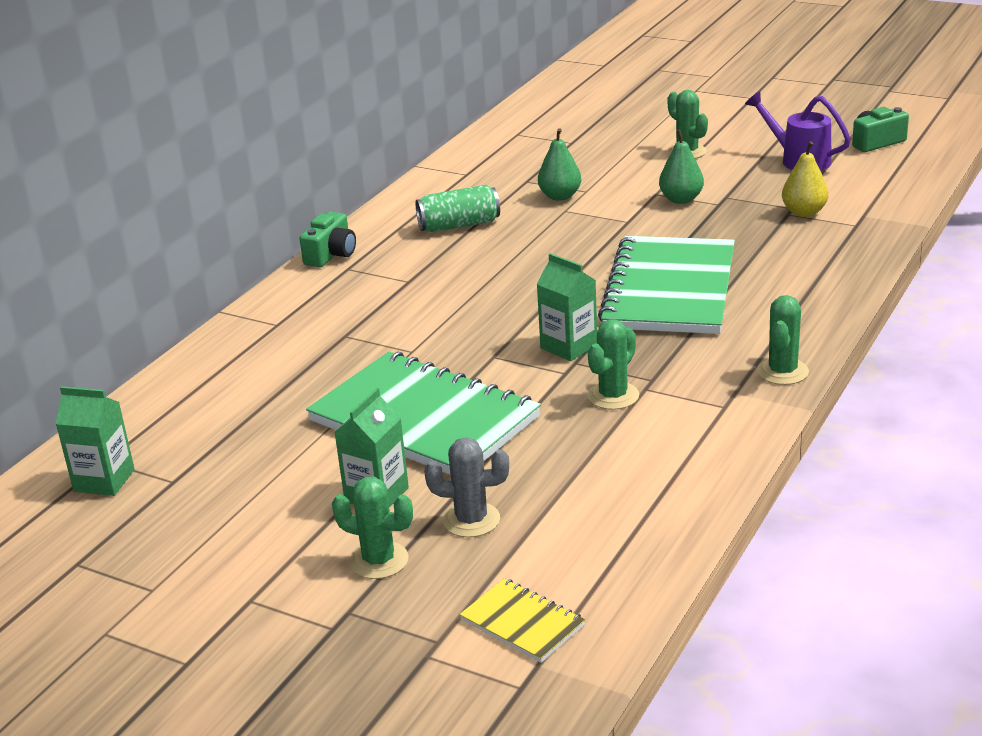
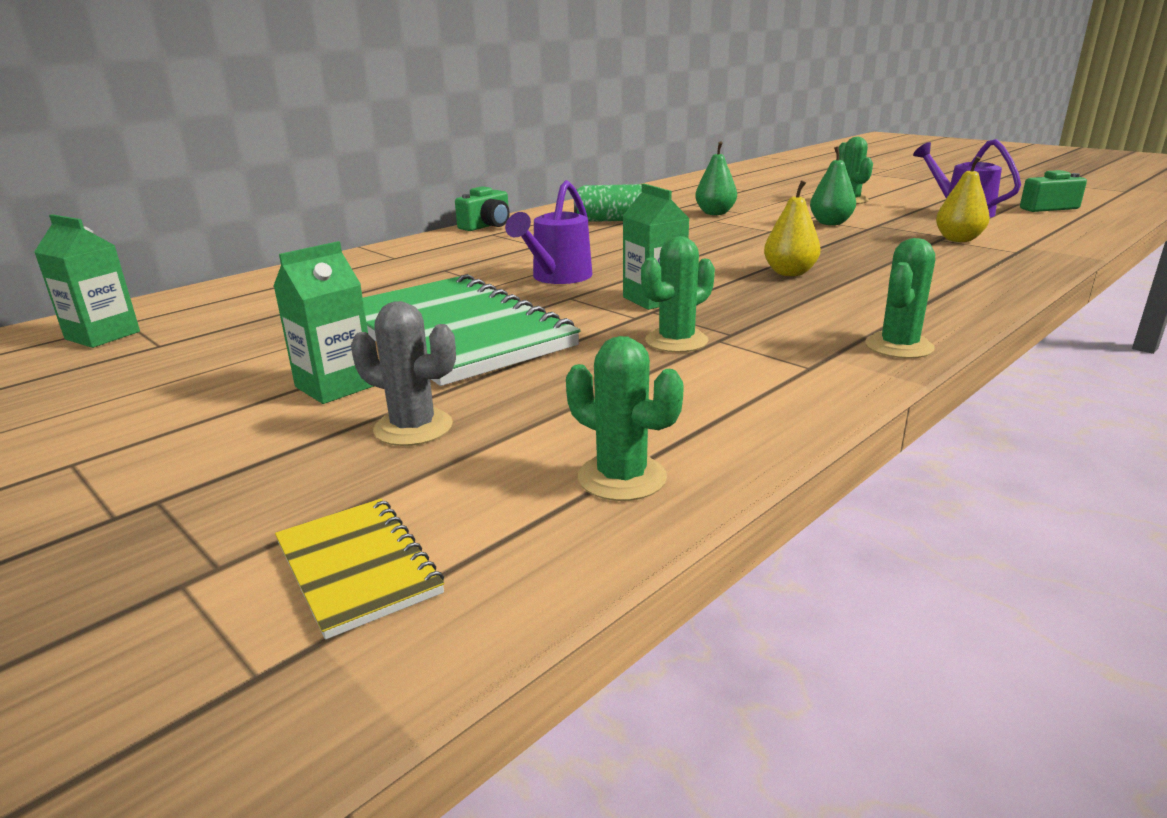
camera: 15 degrees right, 5 degrees down
(379, 560) = (262, 450): green cactus -> green cactus (622, 478)
(464, 330) = (557, 278): none -> purple watering can
(670, 289) = (789, 273): green notebook -> yellow pear

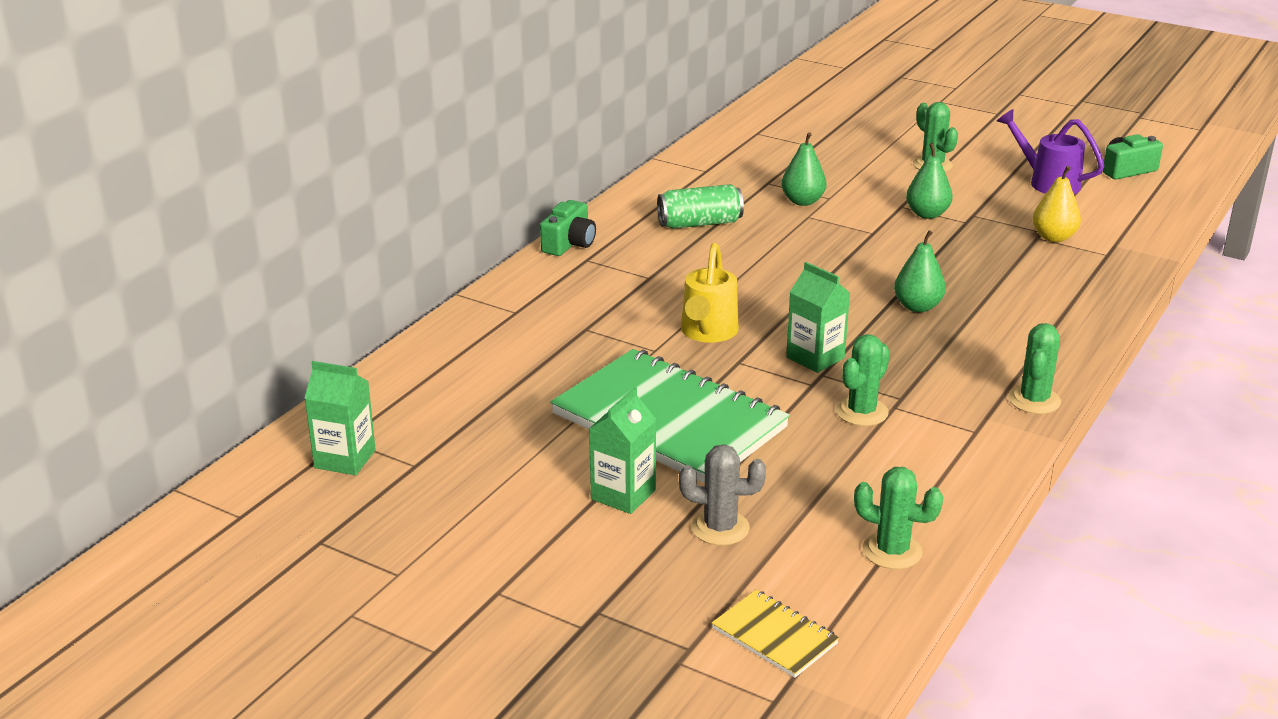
camera: 15 degrees left, 5 degrees up
(557, 278) = (707, 333): purple watering can -> yellow watering can
(789, 273) = (917, 307): yellow pear -> green pear

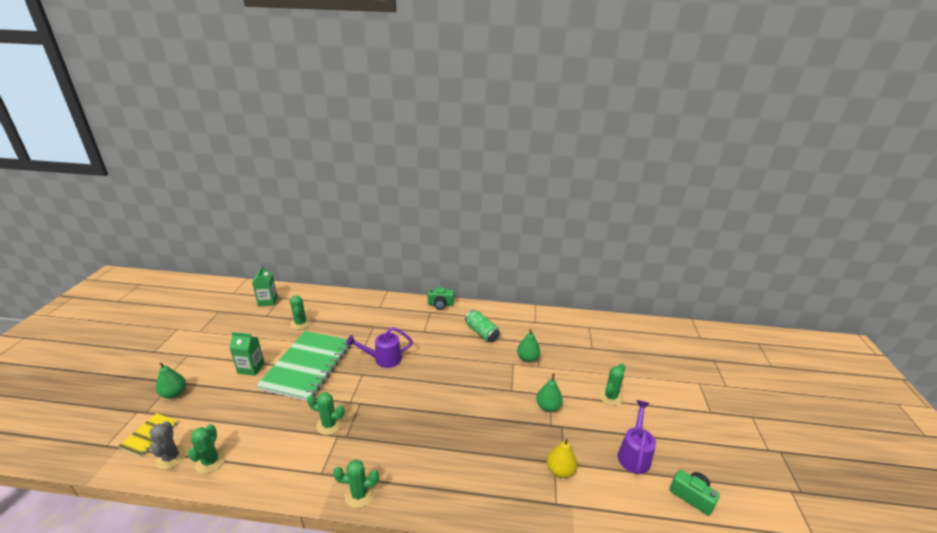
camera: 65 degrees right, 0 degrees up
(494, 417) = (300, 323): none -> green cactus
(707, 333) = (383, 359): yellow watering can -> purple watering can
(720, 528) = (228, 400): grey cactus -> grey cactus (171, 457)
(815, 357) = (374, 397): green carton -> none
(917, 307) = (441, 424): green pear -> green pear (174, 393)

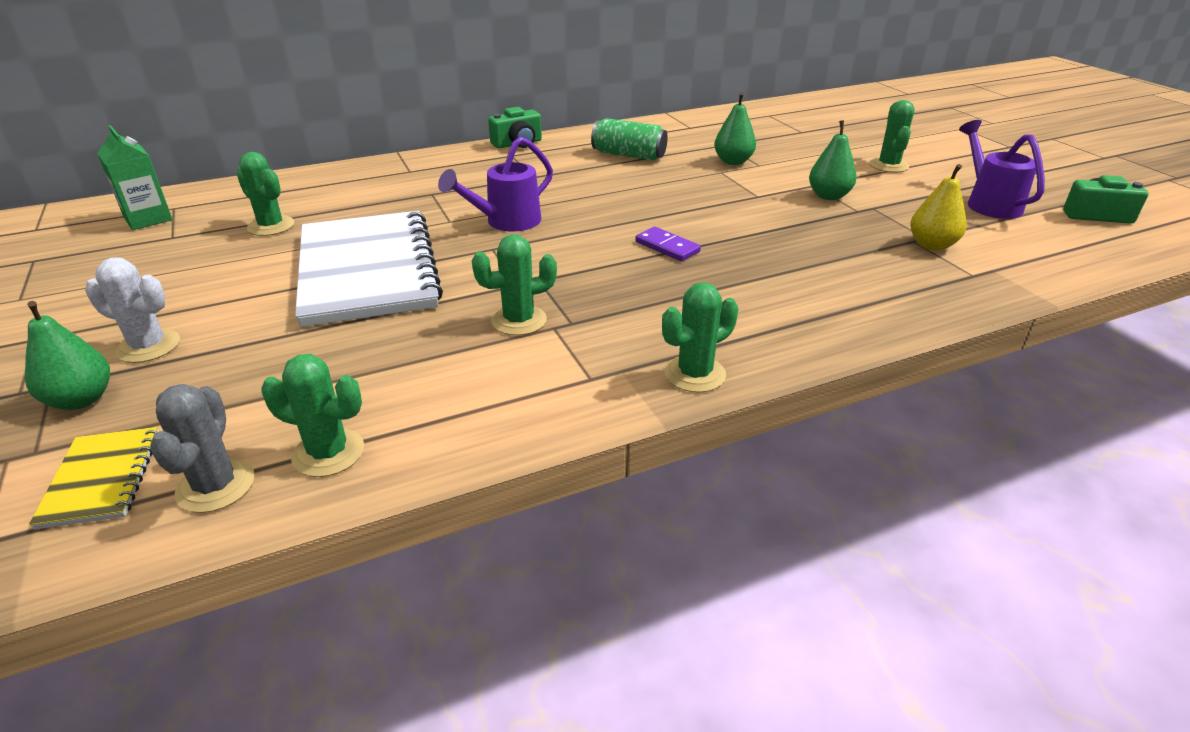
camera: 30 degrees left, 5 degrees up
(171, 457) = (216, 486): grey cactus -> grey cactus turned 45 degrees clockwise
(210, 461) = (328, 453): green cactus -> green cactus turned 45 degrees counterclockwise
(211, 375) = (148, 346): none -> white cactus
(251, 368) = (238, 308): green carton -> none
(307, 366) = (367, 270): green notebook -> white notebook
(431, 407) = (667, 247): none -> purple domino

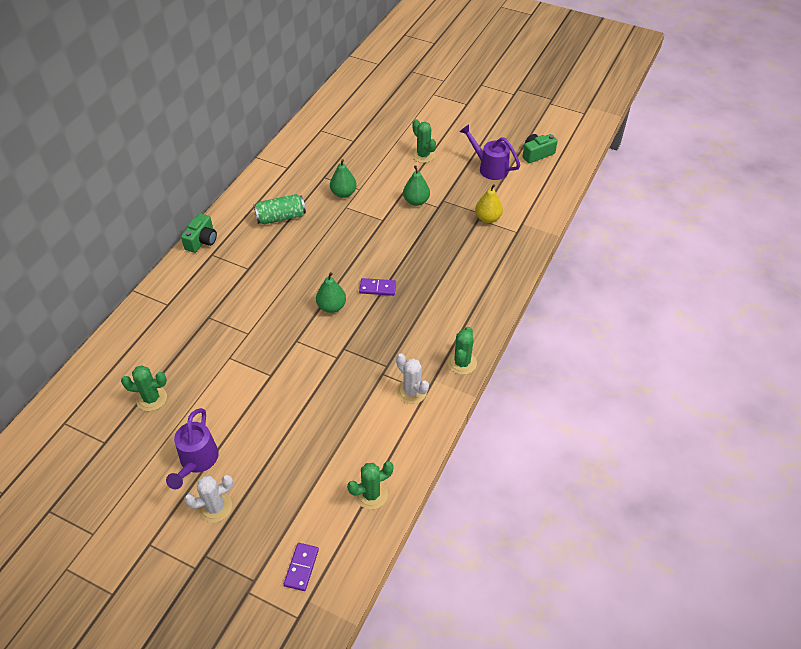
camera: 40 degrees left, 15 degrees up
(81, 399) = (231, 550): green pear -> green pear (331, 306)
(102, 479) = (301, 567): yellow notebook -> purple domino
(148, 219) = (64, 440): green carton -> none
(216, 486) = (349, 536): grey cactus -> none
(367, 270) = (253, 395): white notebook -> none
(506, 222) = (279, 316): purple watering can -> purple watering can (197, 461)
(519, 320) = (363, 379): green cactus -> none
(568, 367) = (411, 391): none -> white cactus

